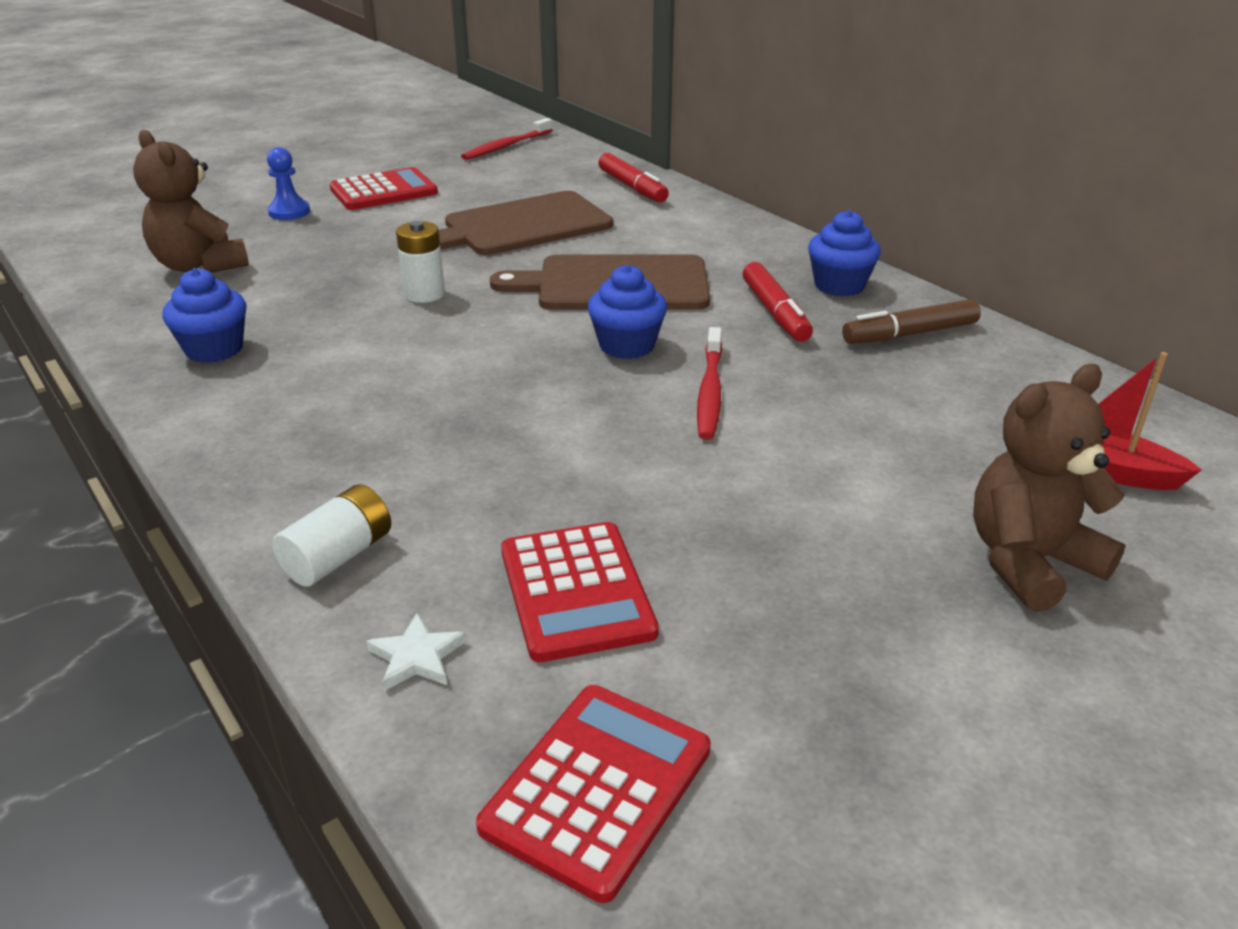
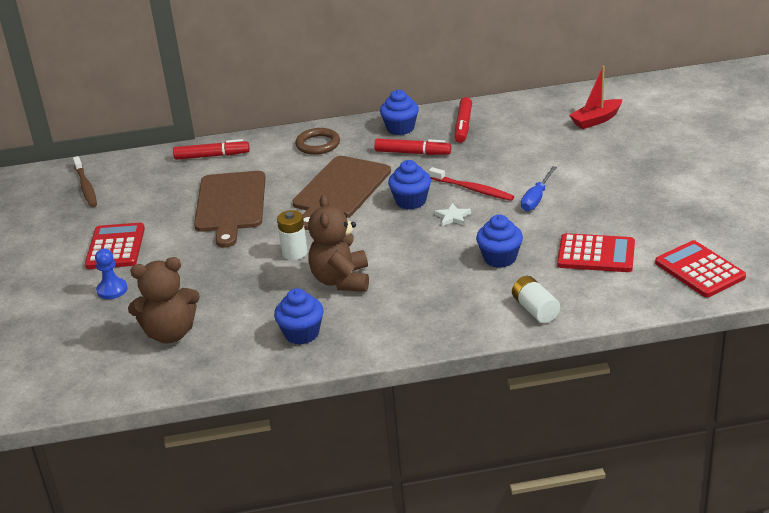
camera: 60 degrees left, 0 degrees up
(417, 657) = (613, 298): white star -> white star (453, 217)
(499, 473) = (500, 258): none -> blue cupcake
(506, 146) = (86, 187): red toothbrush -> brown toothbrush
(727, 240) = (318, 144): none -> brown ring
(734, 466) = (536, 198): none -> blue screwdriver
(909, 334) = (463, 126): brown marker -> red marker
(1029, 562) = (638, 155): brown teddy bear -> brown teddy bear (341, 280)

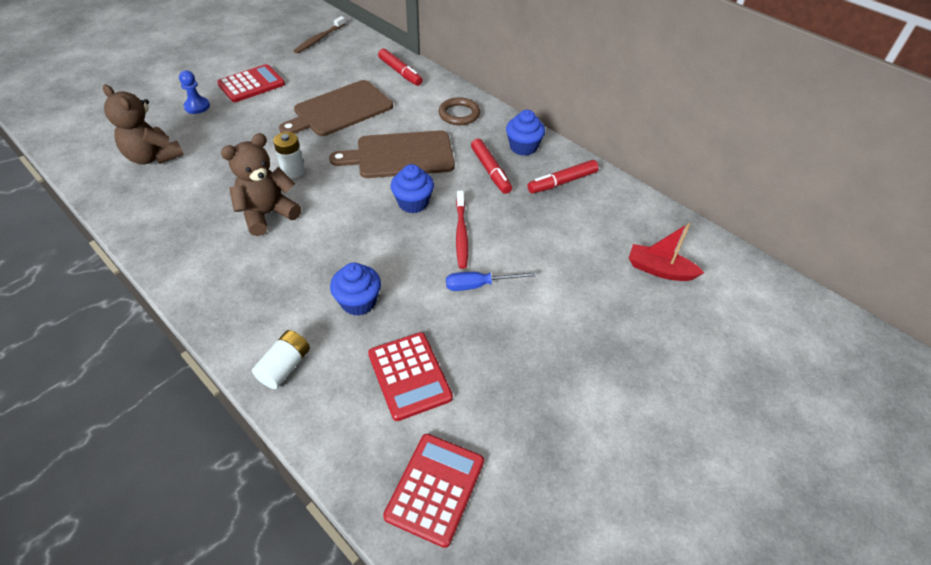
camera: 50 degrees right, 15 degrees up
(301, 333) = (180, 225): blue cupcake -> none
(453, 217) = (406, 240): white star -> none

